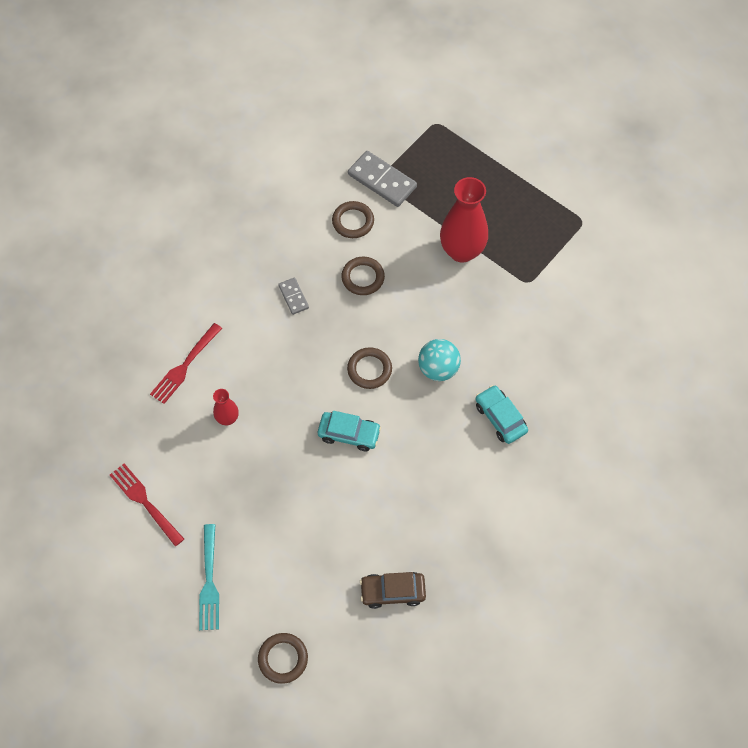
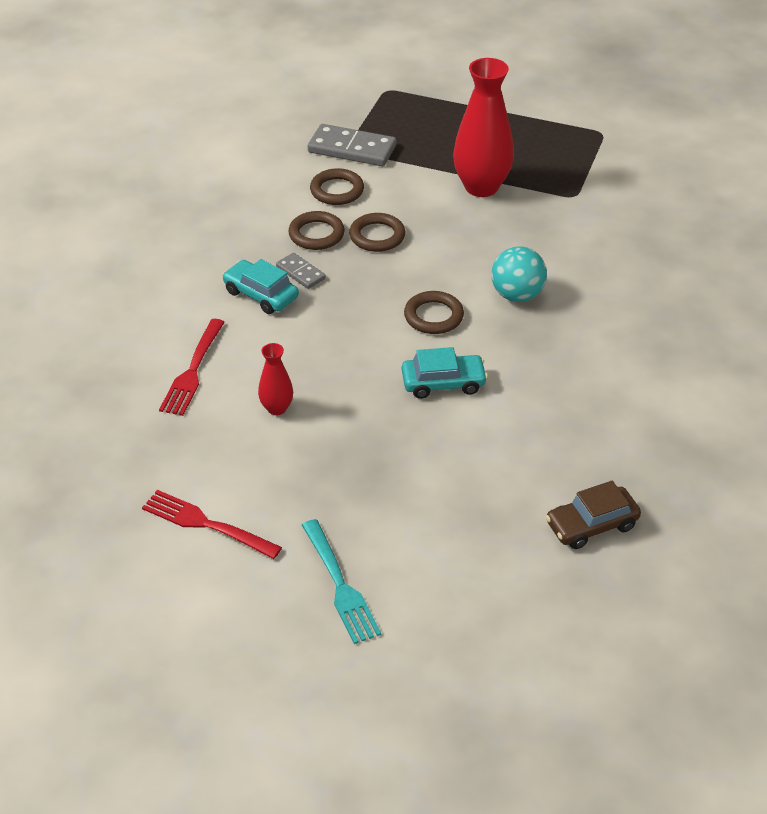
camera: 20 degrees left, 20 degrees down
(283, 658) = (488, 641): brown ring -> brown ring (316, 234)
(500, 418) = (619, 321): turquoise car -> turquoise car (261, 295)

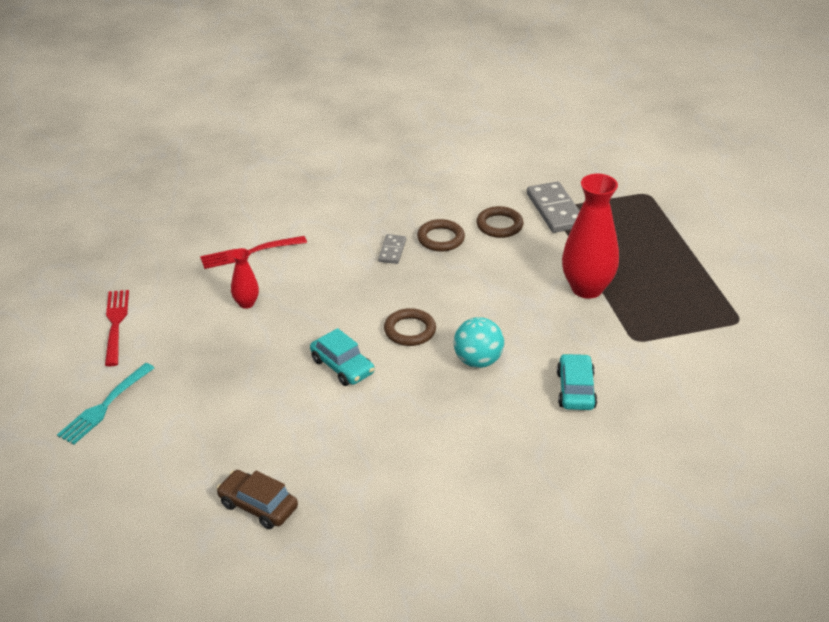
camera: 55 degrees right, 5 degrees down
(261, 295) = (351, 245): turquoise car -> turquoise car (575, 390)
(377, 236) = (470, 265): brown ring -> none

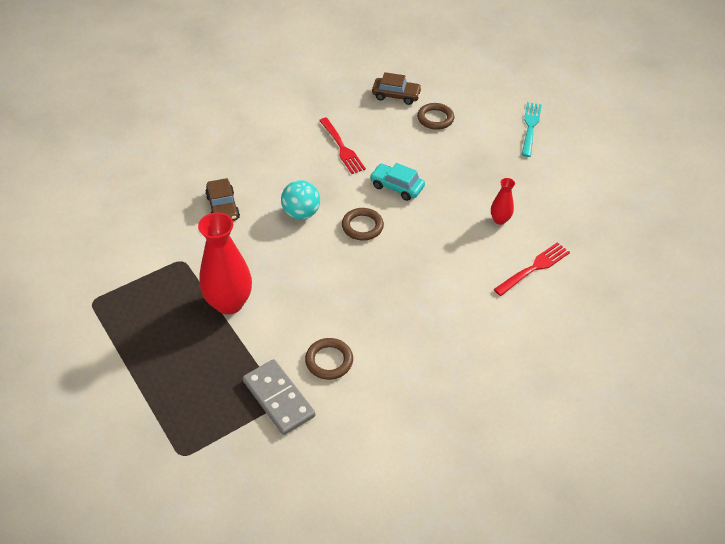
camera: 160 degrees right, 10 degrees up
(116, 325) = (577, 180): red fork -> red fork (341, 147)
(392, 251) = (415, 302): grey domino -> none
(440, 238) = (378, 328): brown ring -> brown ring (435, 118)
(575, 390) = (223, 207): turquoise car -> brown car

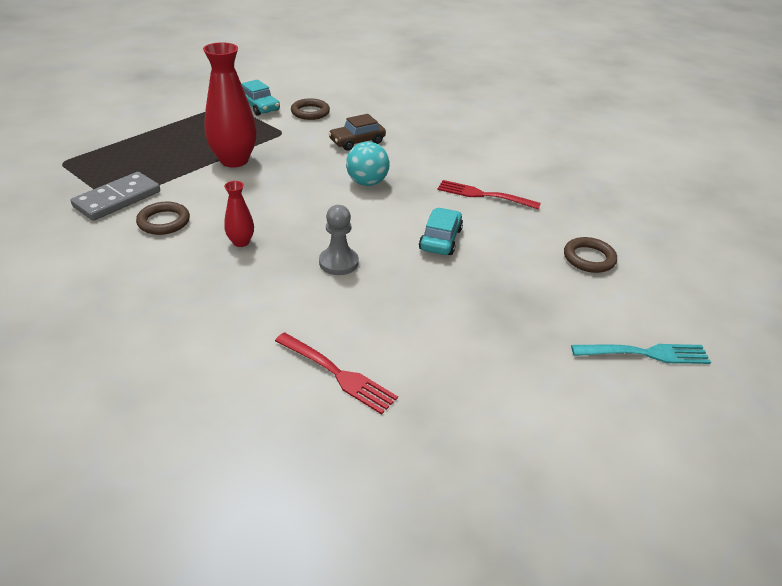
camera: 75 degrees right, 10 degrees down
(111, 273) = (259, 107): none -> turquoise car
(341, 147) = (484, 195): red fork -> red fork turned 60 degrees clockwise
(362, 226) = (363, 222): brown ring -> brown ring (310, 112)
(396, 95) = (608, 223): brown car -> none
(415, 250) = (338, 262): none -> grey pawn
(499, 220) = (421, 332): red vase -> red vase (241, 242)

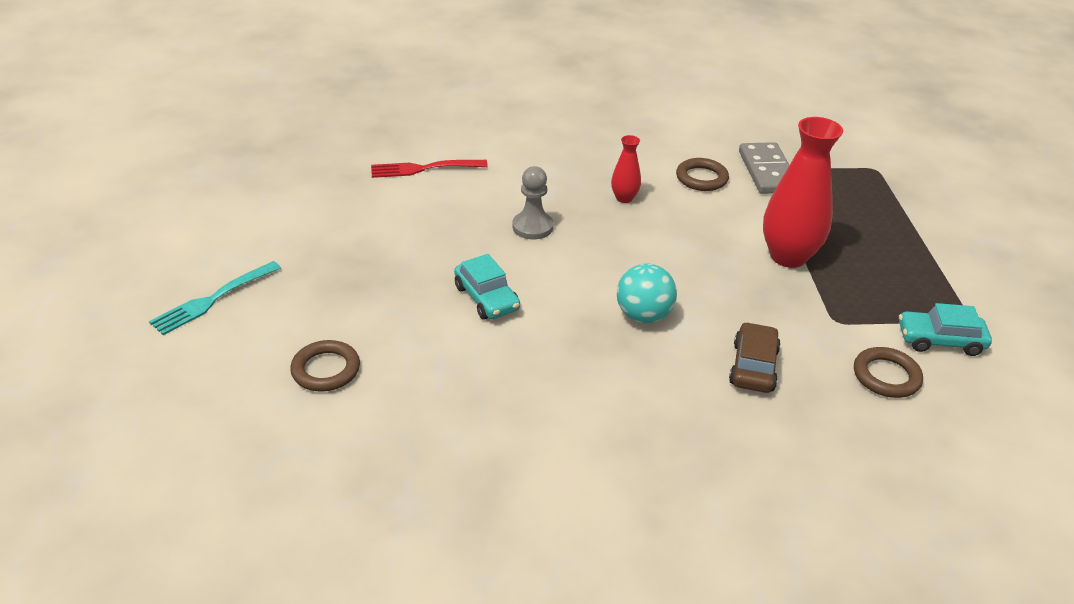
camera: 135 degrees right, 0 degrees up
(484, 195) = (514, 385): red fork -> none

